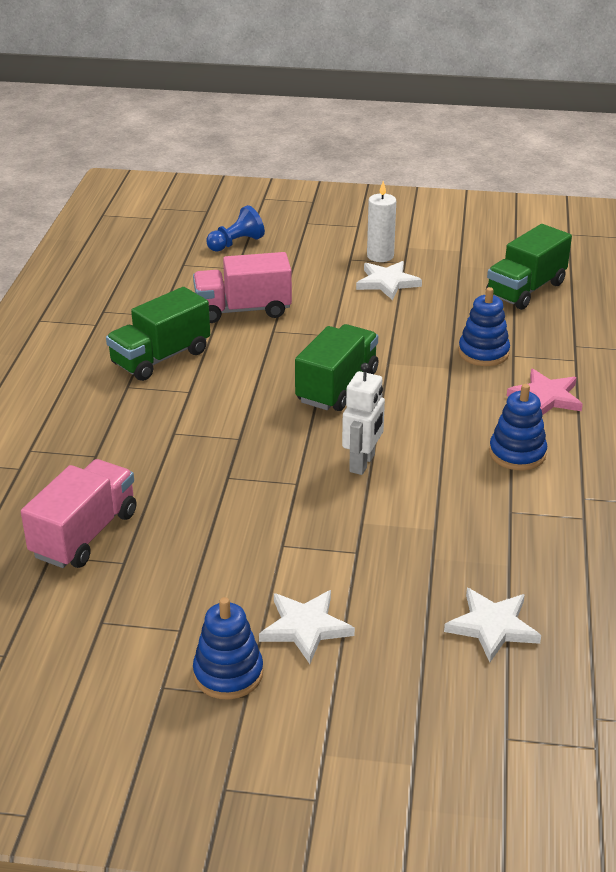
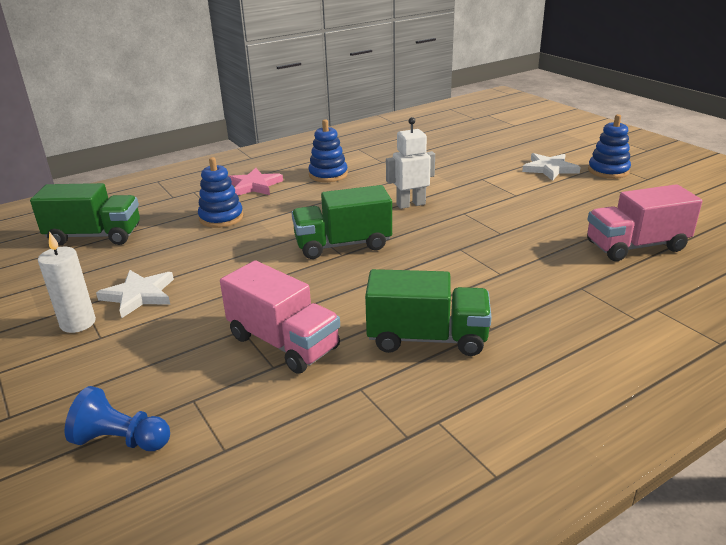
camera: 130 degrees left, 5 degrees down
(492, 626) = (466, 142): white star -> none

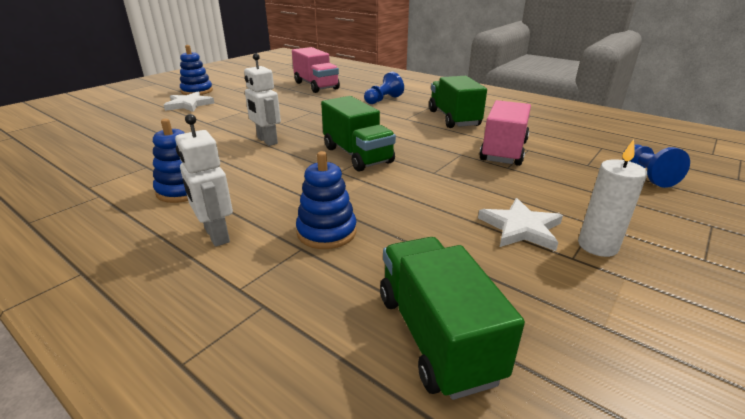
camera: 110 degrees left, 0 degrees up
(254, 185) = (216, 235): pink star -> white robot
(544, 293) = (383, 100): none -> blue pawn

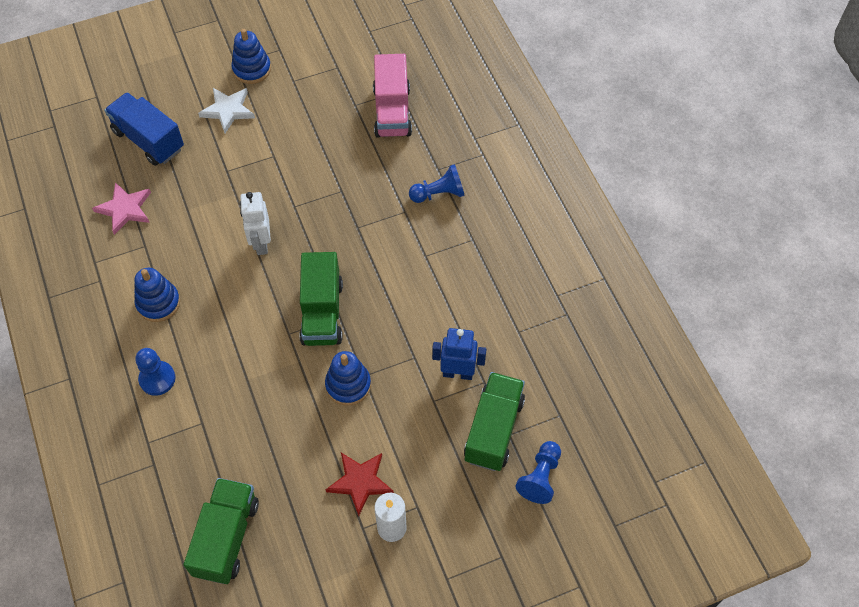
camera: 30 degrees right, 30 degrees up
(112, 155) = (125, 209): none -> pink star
(121, 125) = (148, 140): none -> blue truck
(216, 235) = (157, 379): white robot -> blue pawn
(327, 232) = (228, 414): blue stacking toy -> blue stacking toy (348, 385)
(453, 118) = (475, 281): green truck -> green truck (494, 430)
(503, 151) = (457, 373): pink truck -> blue robot
(521, 228) = (360, 482): white star -> red star

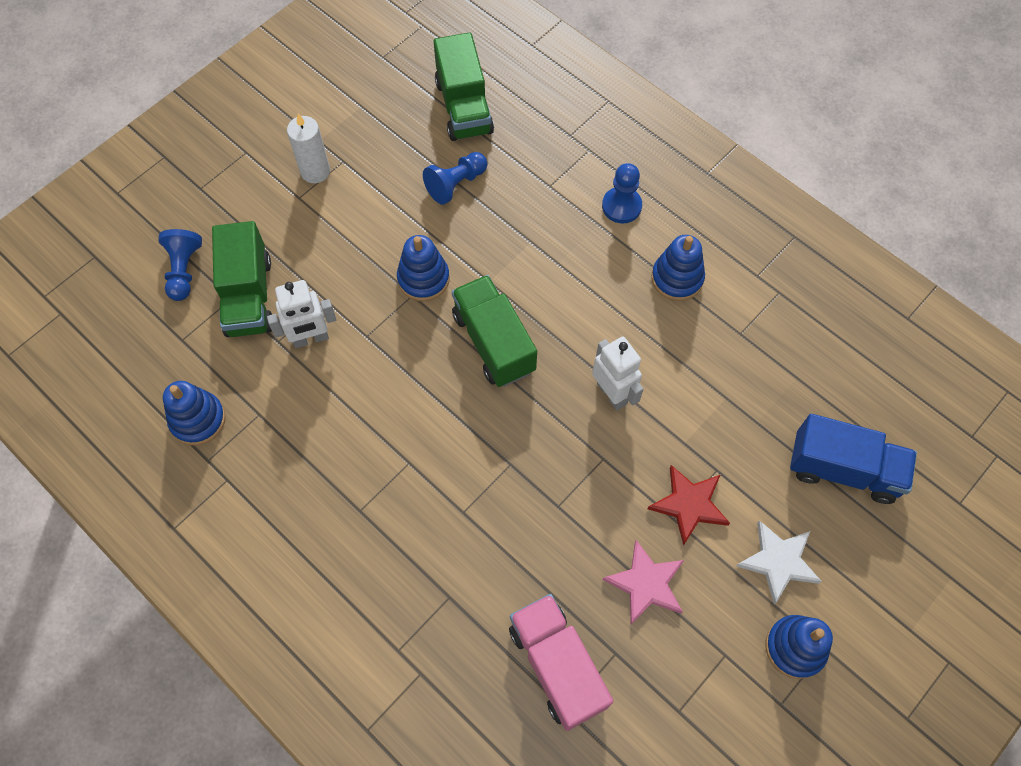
camera: 155 degrees right, 5 degrees up
(125, 209) = (797, 366): pink star -> pink star (646, 584)
(360, 482) = (364, 196): red star -> red star (689, 504)
(439, 194) = (431, 558): blue pawn -> blue pawn (456, 184)
(457, 373) = (311, 338): blue robot -> white robot
(565, 346) = (198, 420): none -> blue stacking toy

